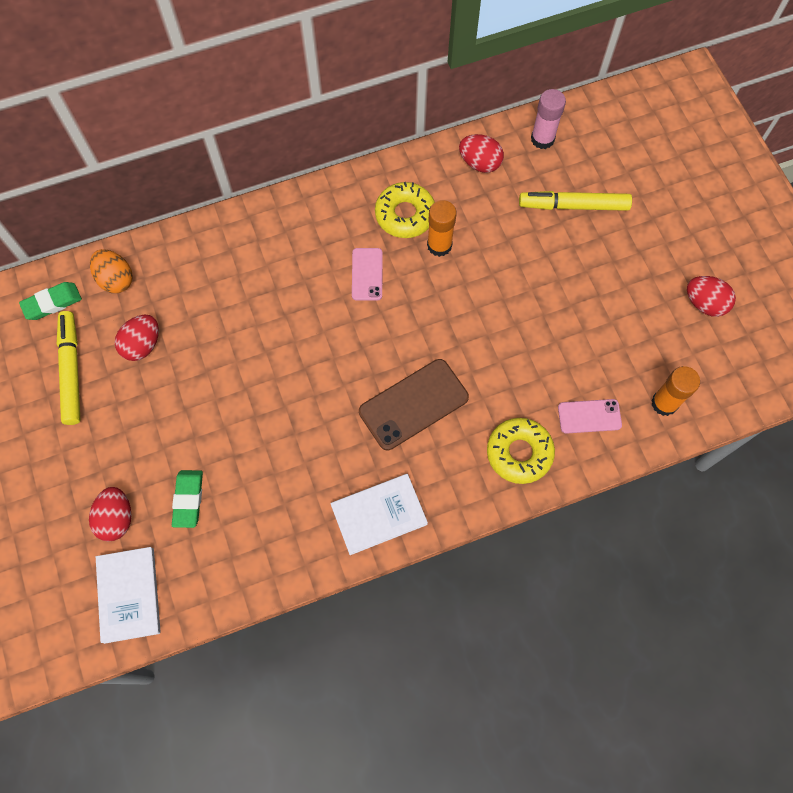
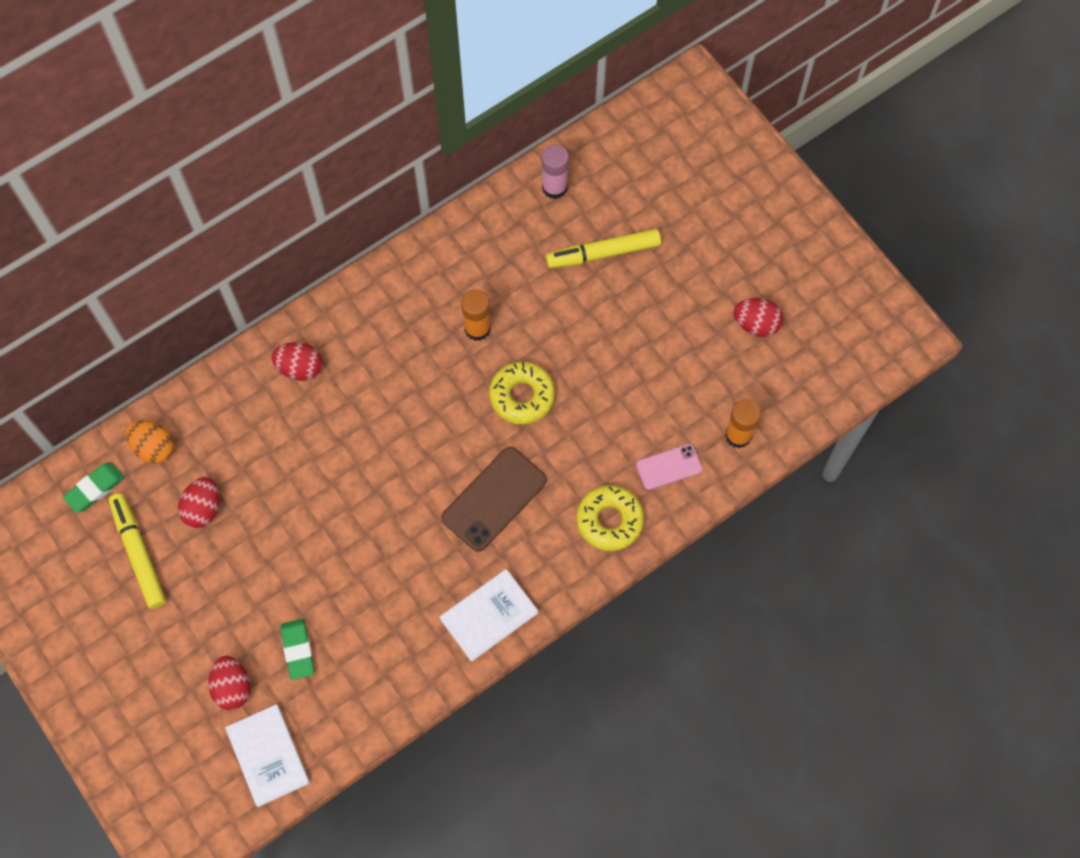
camera: 15 degrees left, 0 degrees up
(367, 274) = (411, 377): pink phone -> none
(405, 215) = (433, 304): yellow donut -> yellow donut (522, 396)
(480, 163) = (496, 230): red egg -> red egg (300, 368)

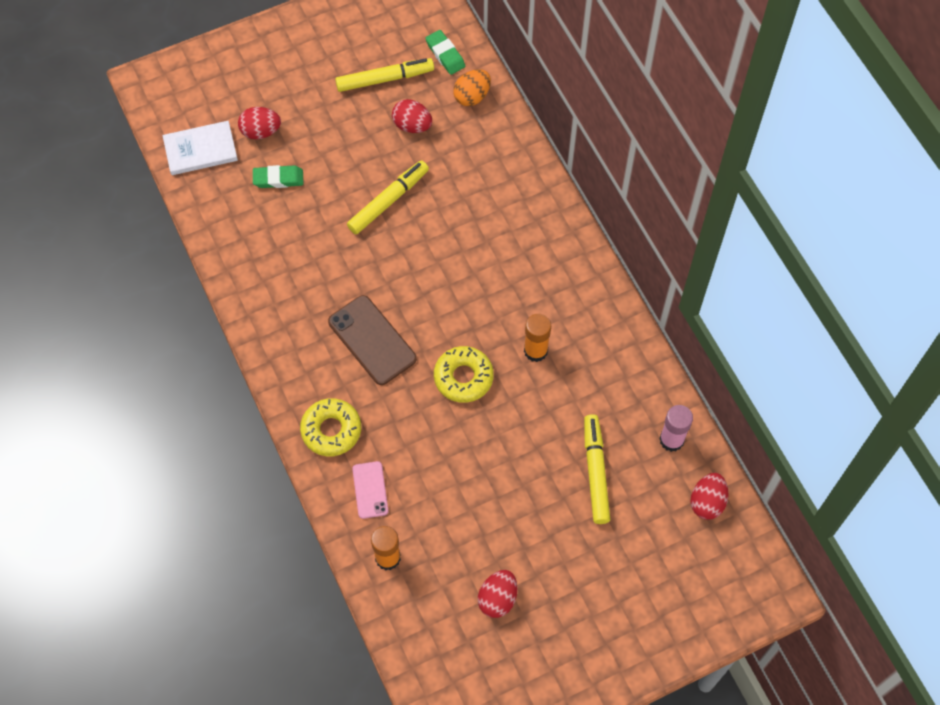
camera: 100 degrees right, 5 degrees down
(300, 368) = (523, 207): red egg -> red egg (707, 502)
(311, 516) = (388, 201): none -> yellow marker
(489, 616) = (270, 321): white book -> none

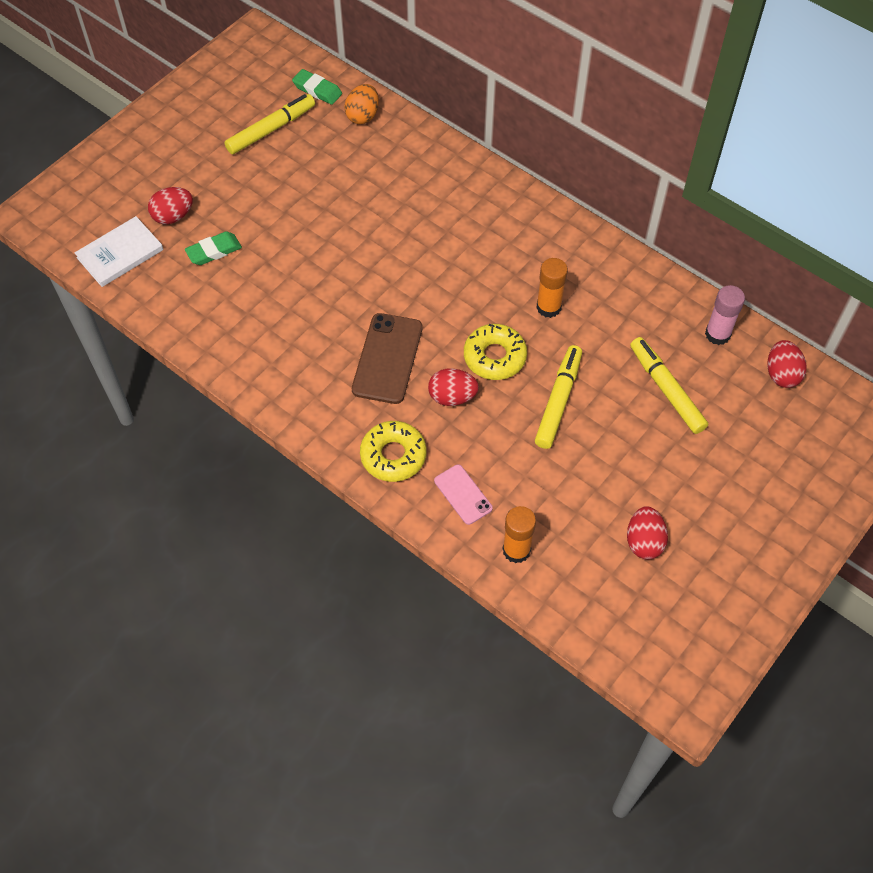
camera: 25 degrees left, 5 degrees down
(372, 340) = (387, 358): brown phone -> brown phone turned 75 degrees clockwise
(388, 201) = (334, 231): yellow marker -> yellow marker (558, 401)
(412, 125) = (320, 159): red egg -> red egg (452, 397)

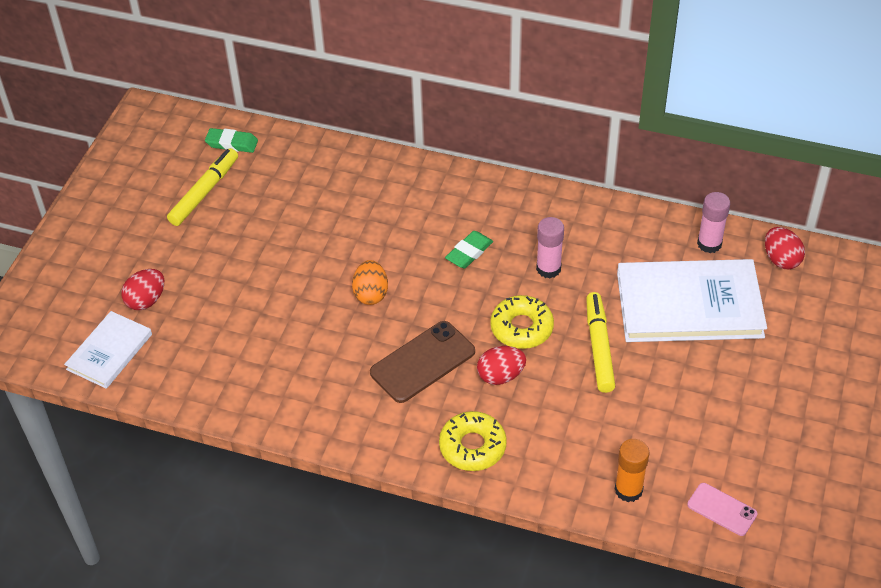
camera: 20 degrees left, 10 degrees down
(214, 251) = (204, 320): green eraser -> green eraser (469, 252)
(363, 115) = (288, 153): orange egg -> orange egg (371, 294)
(387, 358) = (422, 362): brown phone -> brown phone turned 60 degrees clockwise
(463, 494) = (555, 458): pink phone -> pink phone (722, 509)
(548, 307) = (548, 269): orange glue stick -> pink glue stick
(644, 541) = (737, 442): red egg -> none
(666, 389) = (689, 305): yellow marker -> white book

